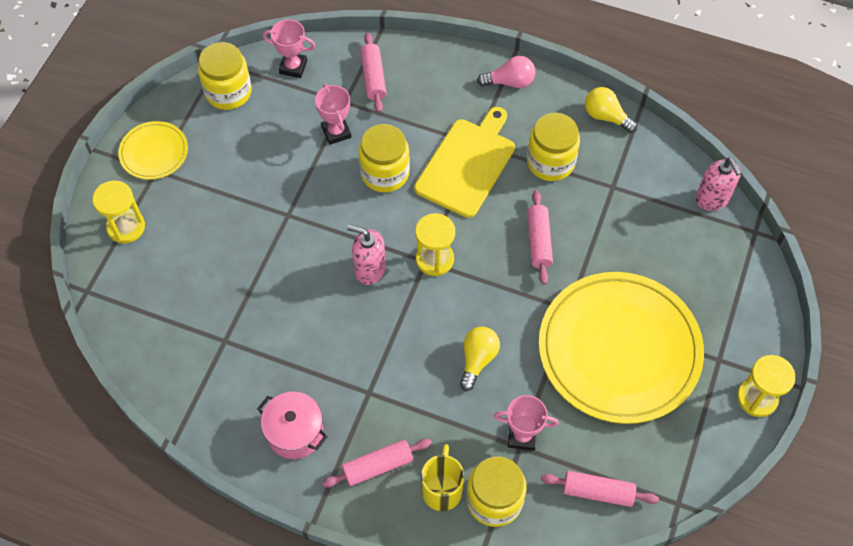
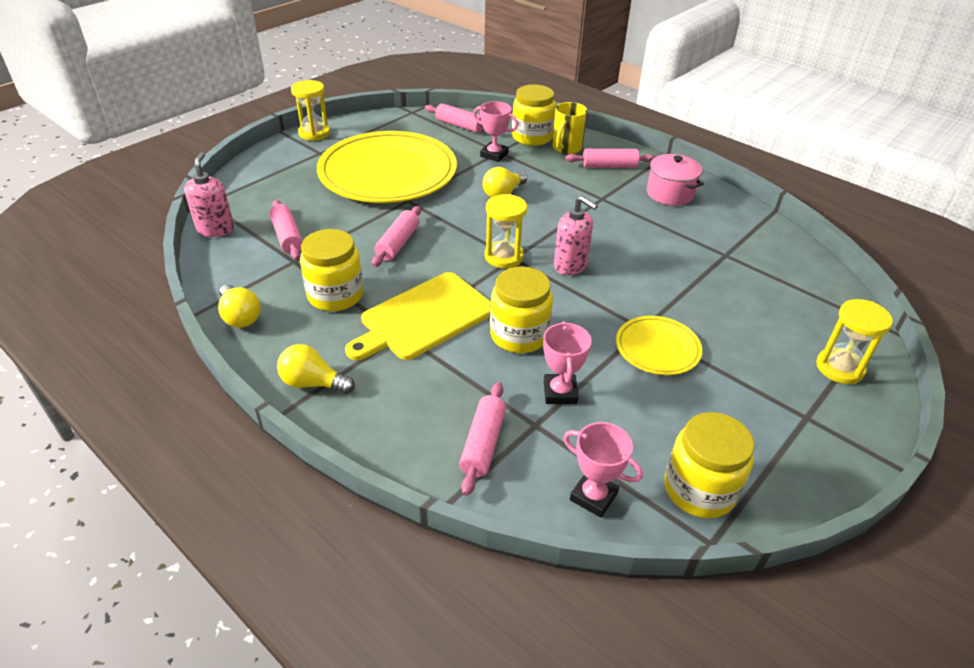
camera: 160 degrees left, 20 degrees down
(154, 152) = (811, 440): yellow plate -> yellow plate (657, 348)
(510, 82) = (313, 383): pink light bulb -> yellow light bulb
(642, 213) = (287, 237): none -> pink rolling pin

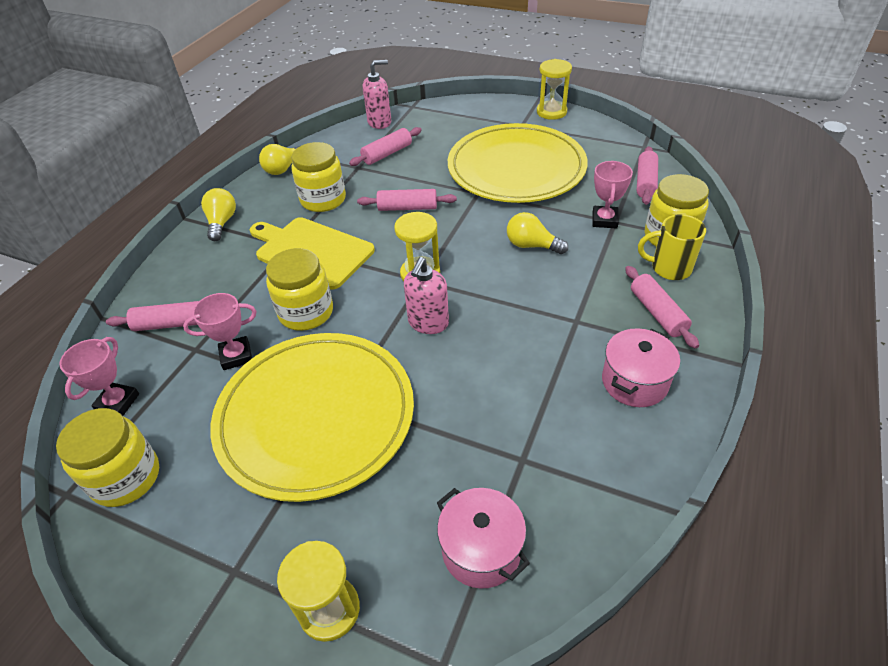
camera: 75 degrees right, 5 degrees up
(657, 348) = (316, 416): yellow plate -> yellow plate, size x2.17
(796, 289) = (481, 550): none -> pink pot

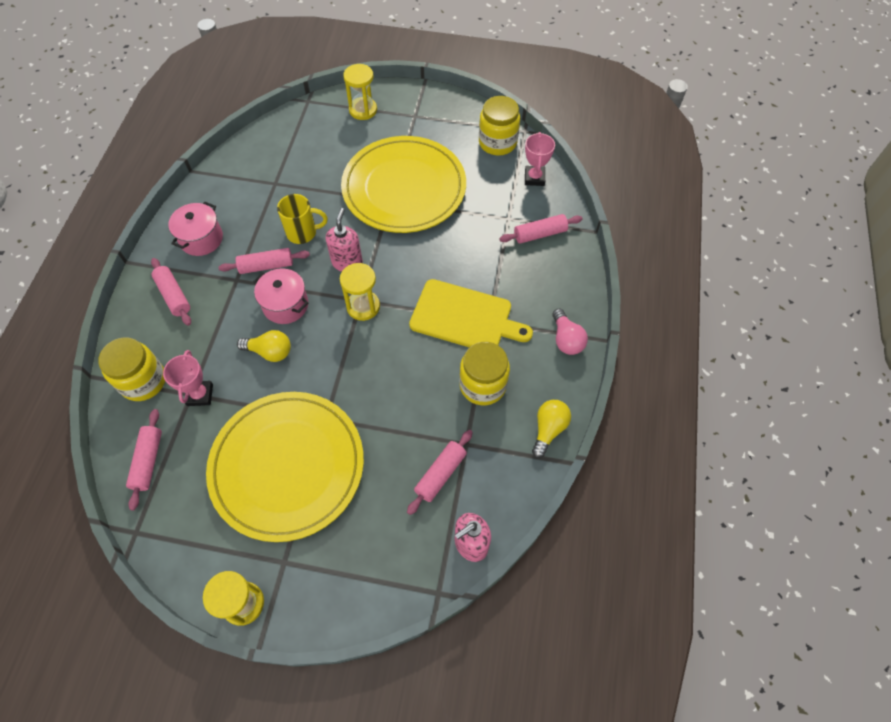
camera: 165 degrees right, 15 degrees up
(222, 222) = (566, 339): yellow light bulb -> pink light bulb
(236, 356) = (476, 218): pink trophy -> none
(306, 312) = (442, 258): yellow jar -> none
(407, 208) = (393, 385): pink rolling pin -> pink rolling pin (266, 266)
(481, 550) = (295, 141): pink pot -> pink pot (285, 305)
(669, 268) = (153, 342): yellow mug -> yellow mug (303, 233)

